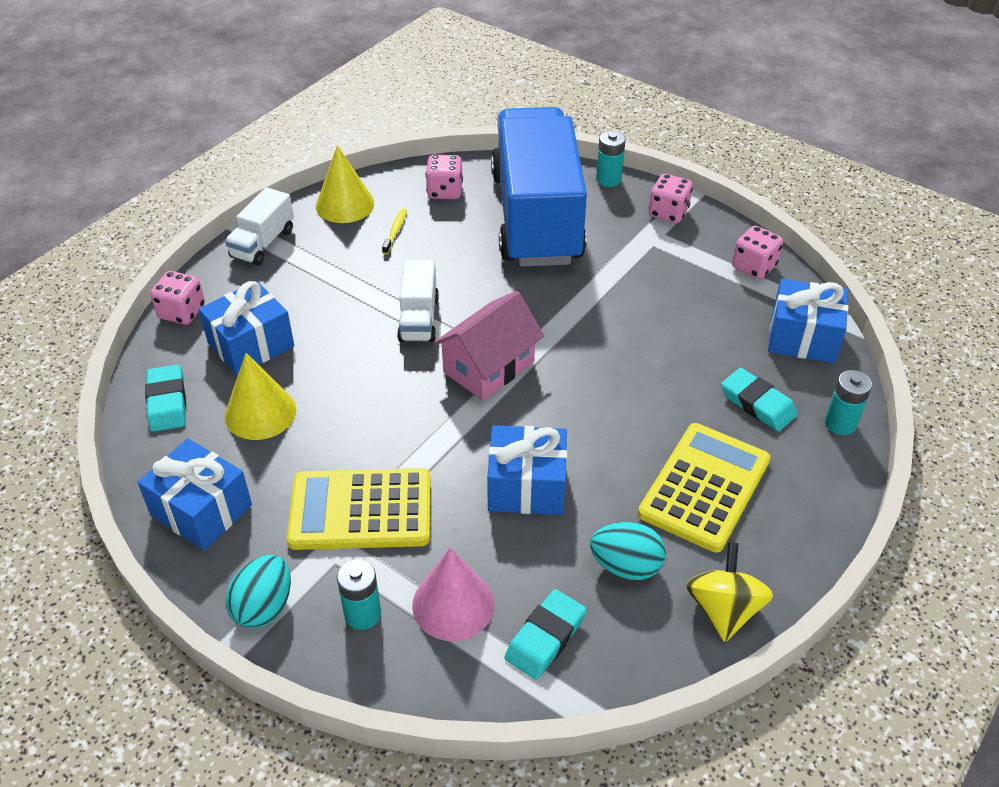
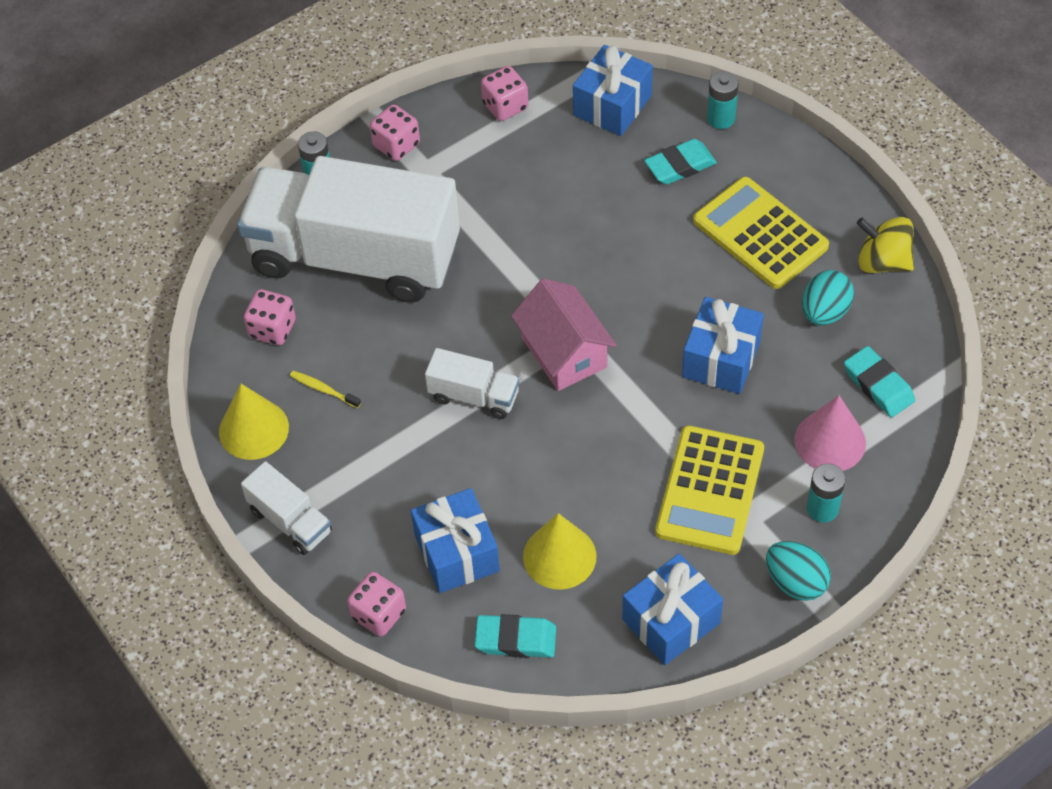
camera: 70 degrees left, 10 degrees up
(536, 217) = (355, 257): blue truck -> white truck

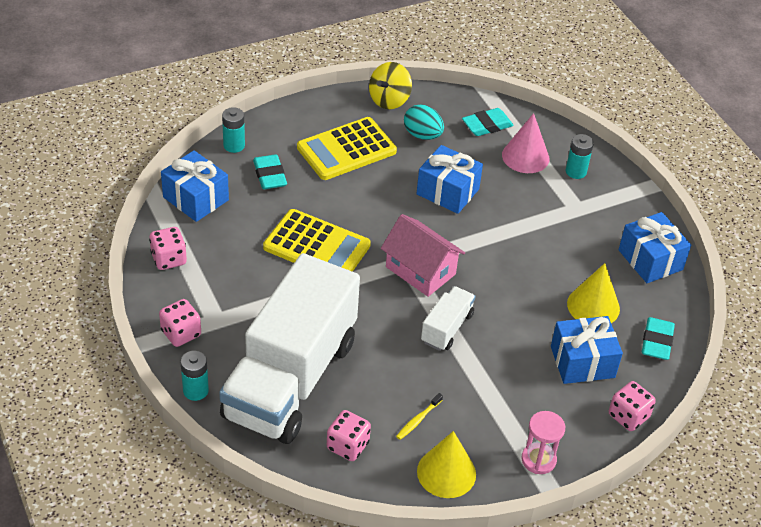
camera: 85 degrees left, 10 degrees down
(290, 521) = (538, 460): white truck -> pink hourglass
(564, 352) = (420, 270): pink house -> pink house turned 60 degrees clockwise
(710, 491) = (553, 220): yellow calculator -> yellow calculator (316, 246)
(795, 582) = (628, 196): turquoise egg -> none

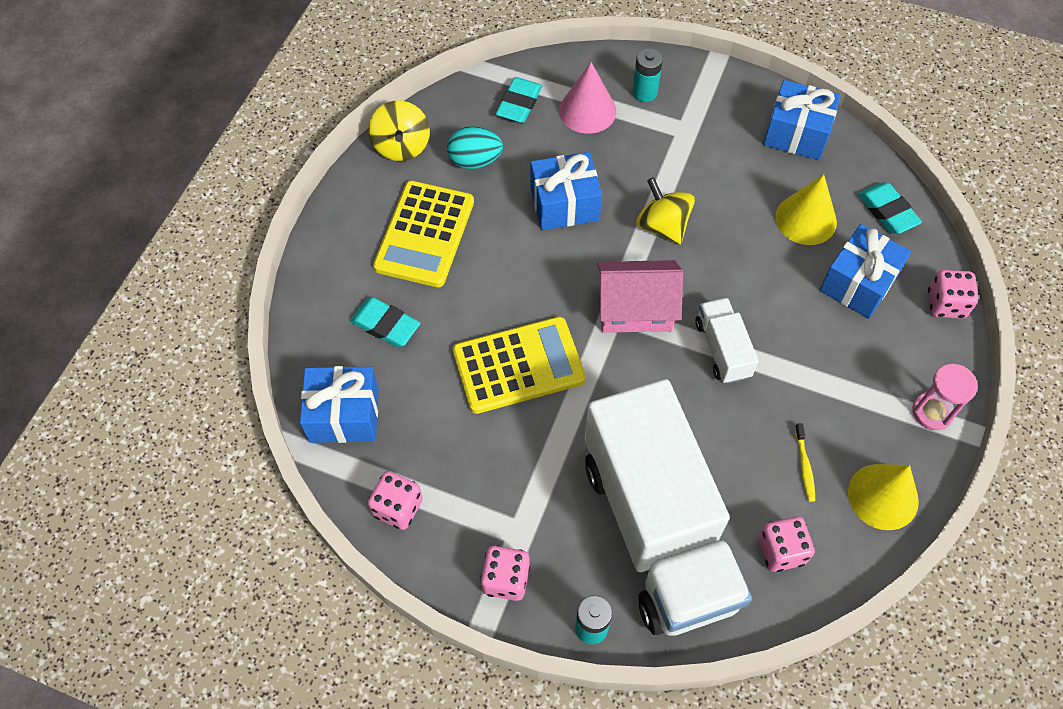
camera: 40 degrees left, 15 degrees up
(234, 145) = (311, 321): turquoise battery -> none
(494, 244) = (662, 226): none -> yellow spinning top

